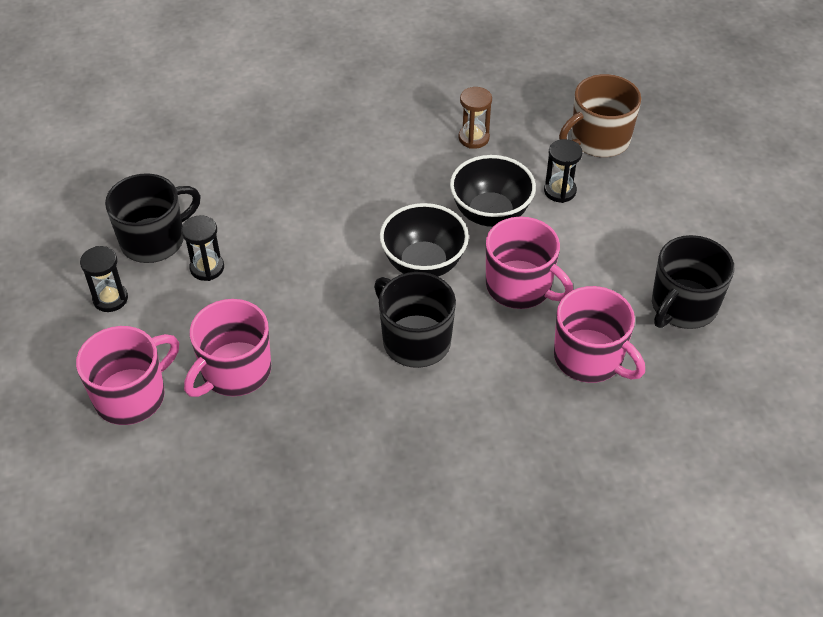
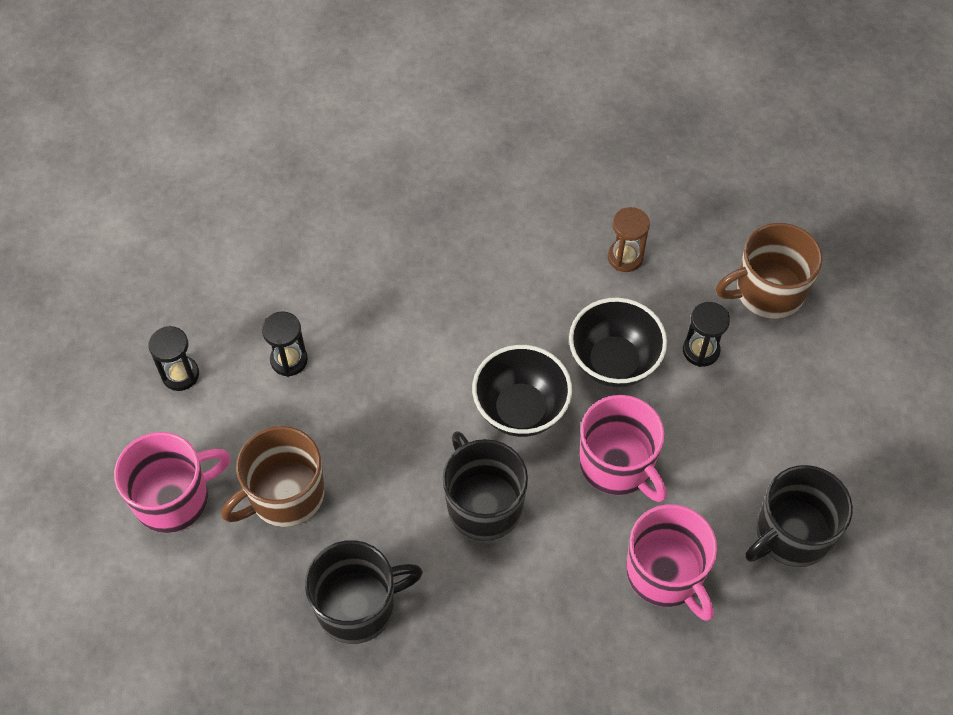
camera: 15 degrees right, 10 degrees up
(154, 240) = (243, 312): black mug -> black mug (358, 606)
(235, 371) = (285, 495): pink mug -> brown mug

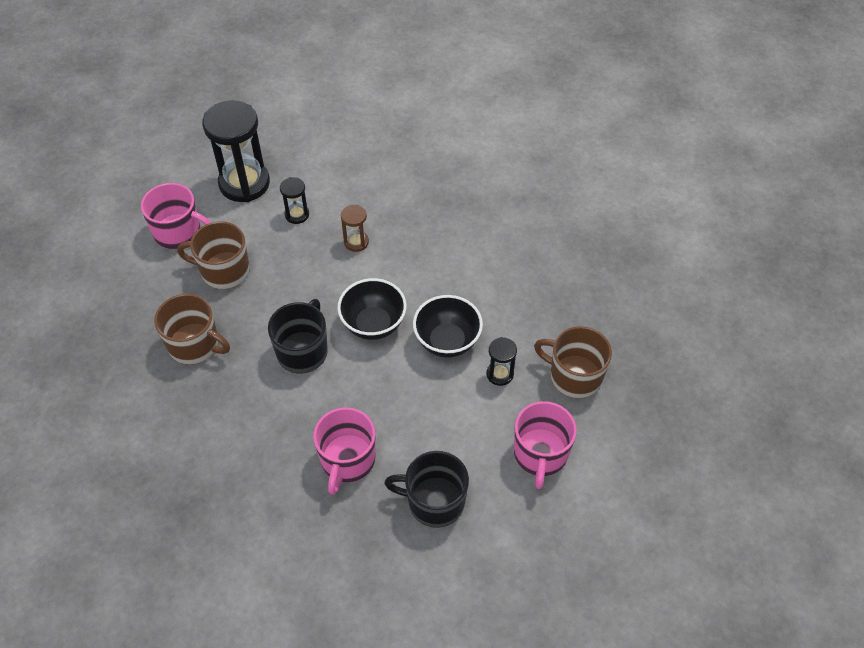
camera: 45 degrees right, 5 degrees down
(180, 374) = (244, 183): black hourglass -> black hourglass, size x2.13
(358, 606) = (195, 345): black mug -> brown mug
(617, 464) = (388, 390): pink mug -> pink mug (540, 454)
(625, 257) = (516, 297): brown hourglass -> brown hourglass (356, 242)

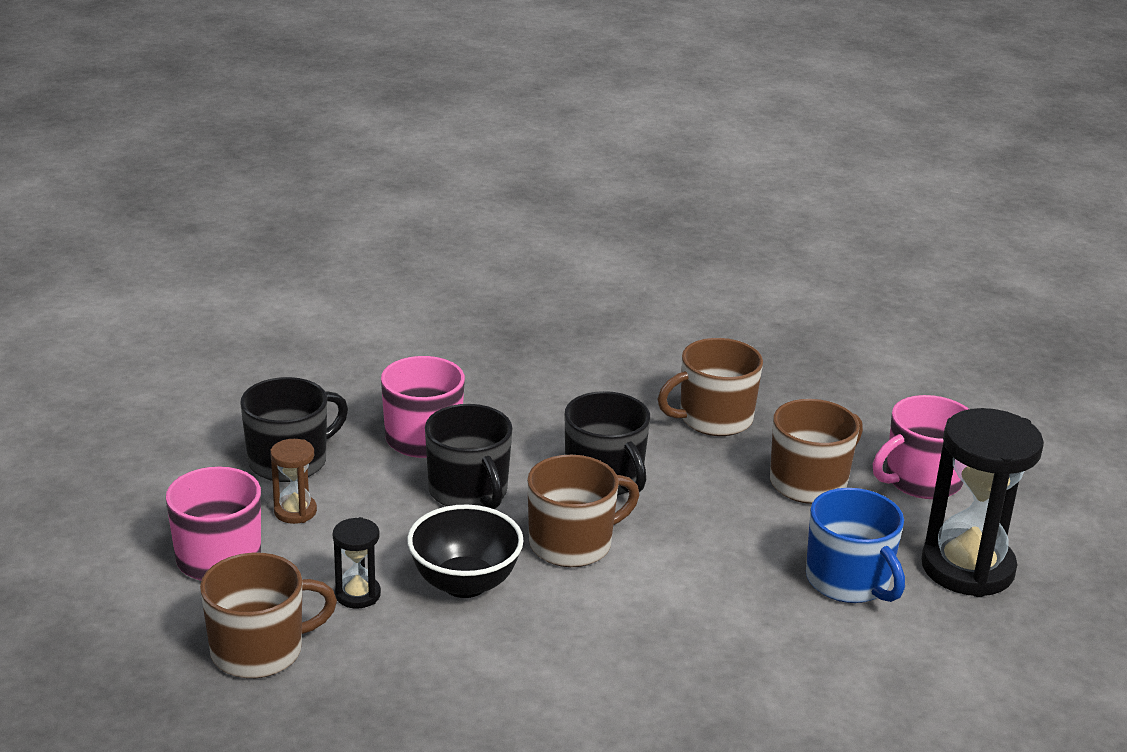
camera: 130 degrees right, 25 degrees down
(297, 214) = (849, 581): black hourglass -> blue mug
(356, 242) = (732, 603): brown hourglass -> brown hourglass (295, 511)
(373, 324) = (572, 544): black bowl -> brown mug
(375, 397) = (469, 492): none -> black mug

